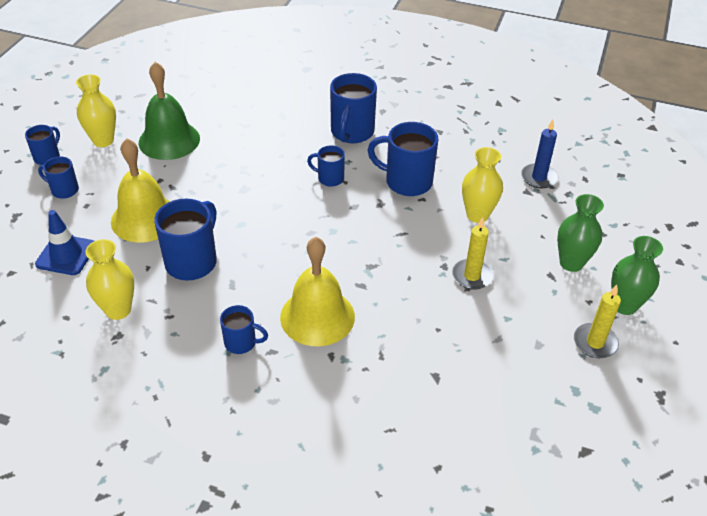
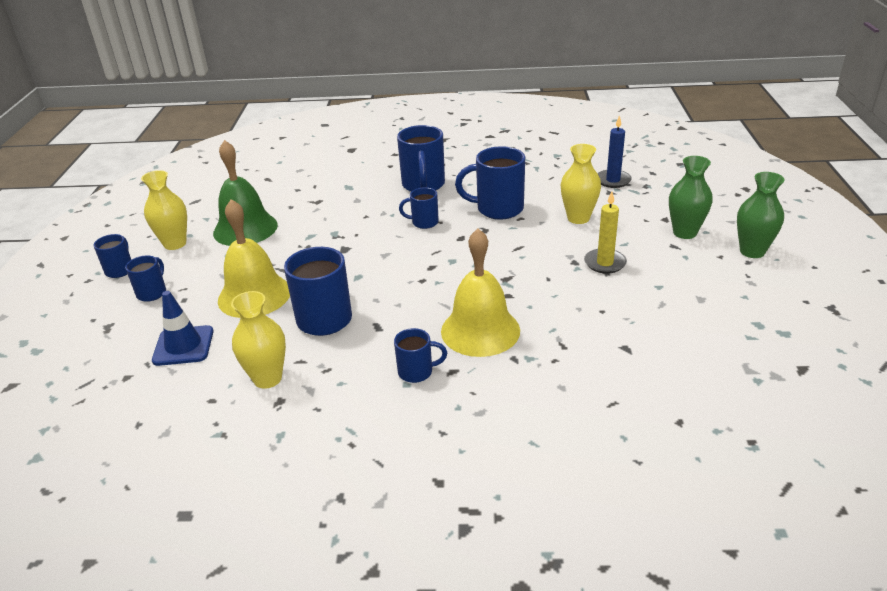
camera: 15 degrees left, 10 degrees down
(64, 190) = (152, 292): blue mug -> blue mug turned 105 degrees clockwise
(595, 343) = (748, 284): yellow candle -> none

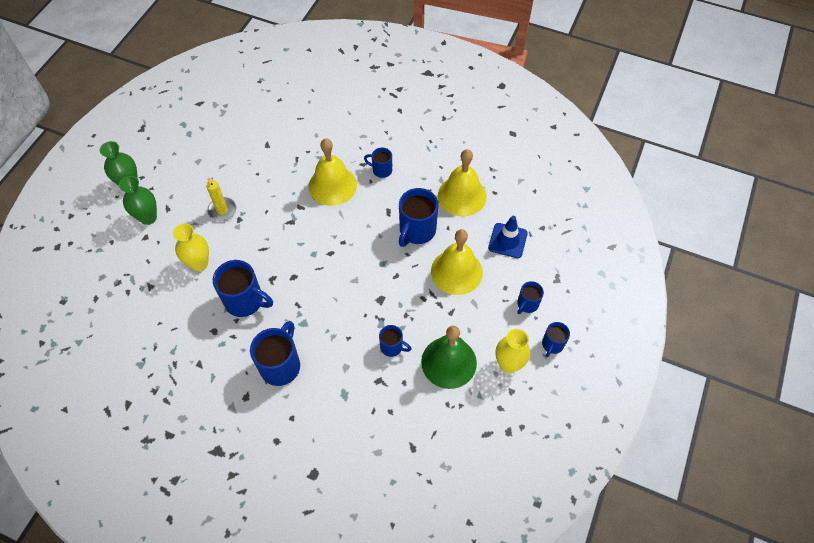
camera: 160 degrees left, 25 degrees up
(267, 378) = (462, 196): yellow vase -> yellow bell
(424, 222) = (309, 308): blue mug -> blue mug (392, 347)
(613, 180) = (133, 301): blue candle -> none

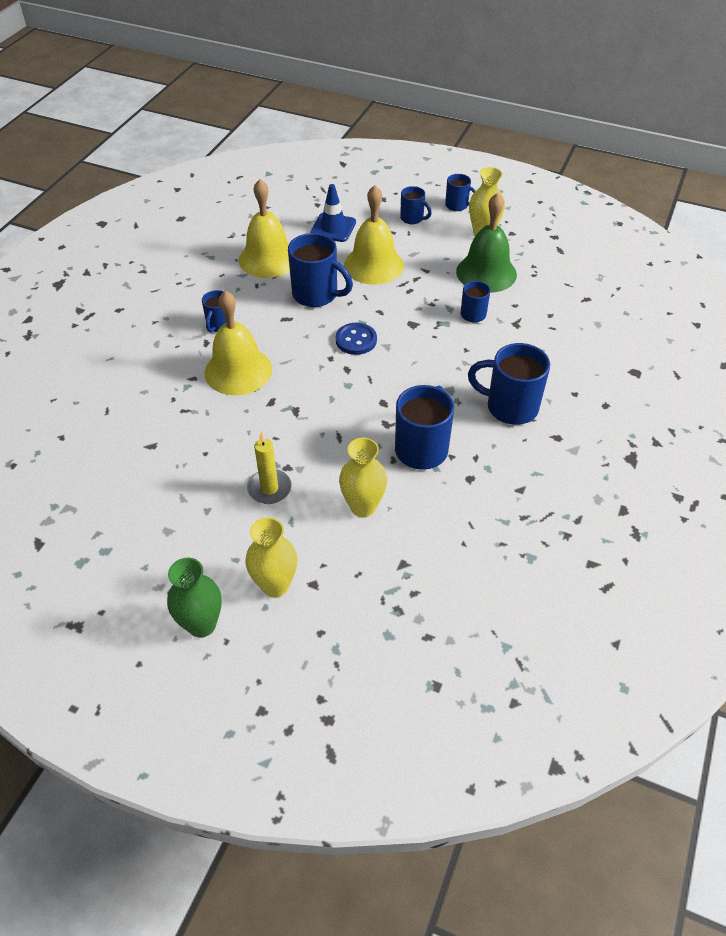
camera: 90 degrees left, 10 degrees down
(148, 217) = (275, 585): green vase -> yellow vase
(362, 259) = (356, 340): none -> blue button

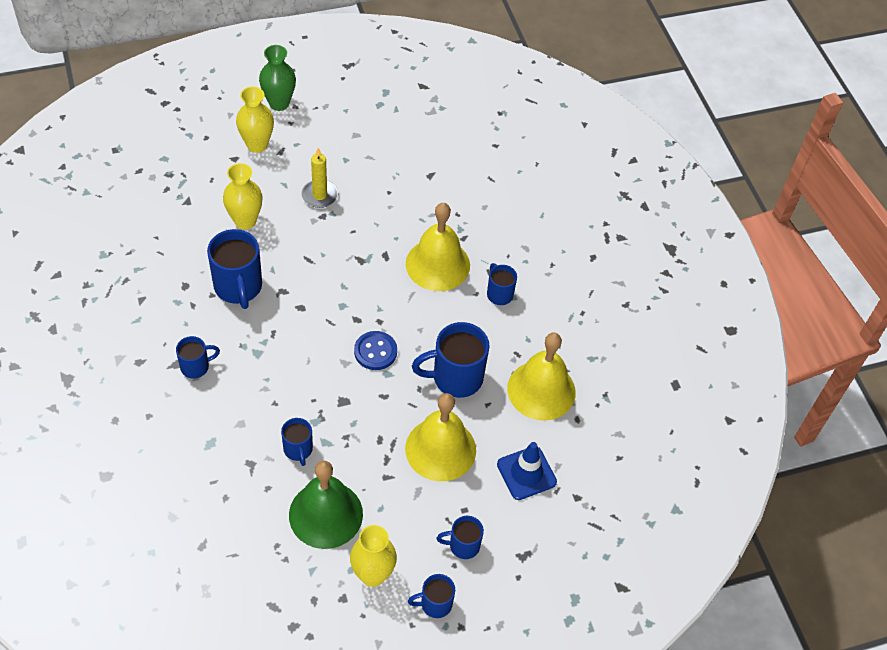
camera: 135 degrees right, 5 degrees up
(509, 407) = (196, 366): blue mug -> blue mug, size x0.56

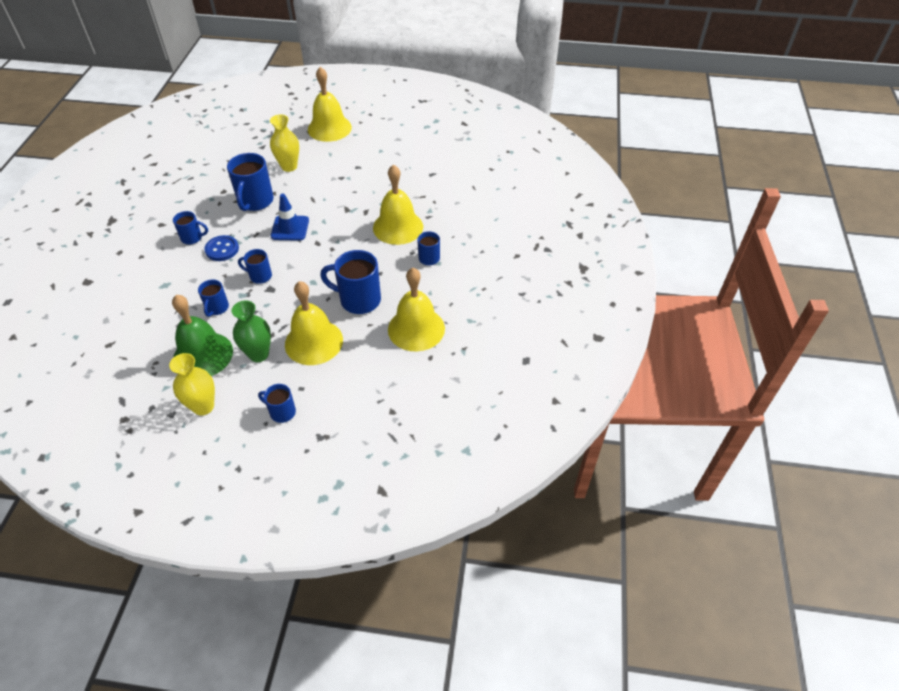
camera: 30 degrees right, 5 degrees down
(257, 145) = (329, 128): yellow vase -> yellow bell
(279, 103) = (361, 110): green vase -> green vase (259, 354)
(319, 195) = (348, 165): yellow candle -> none
(375, 351) = (315, 266): blue button -> blue button (222, 249)
(435, 604) = (231, 444): blue mug -> blue mug (259, 276)
(526, 473) = (365, 380): blue traffic cone -> blue traffic cone (290, 228)

